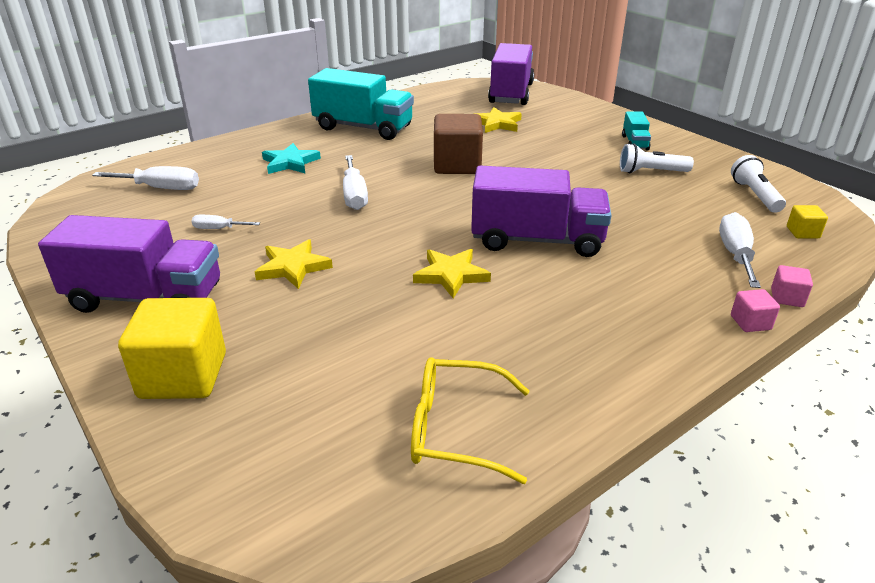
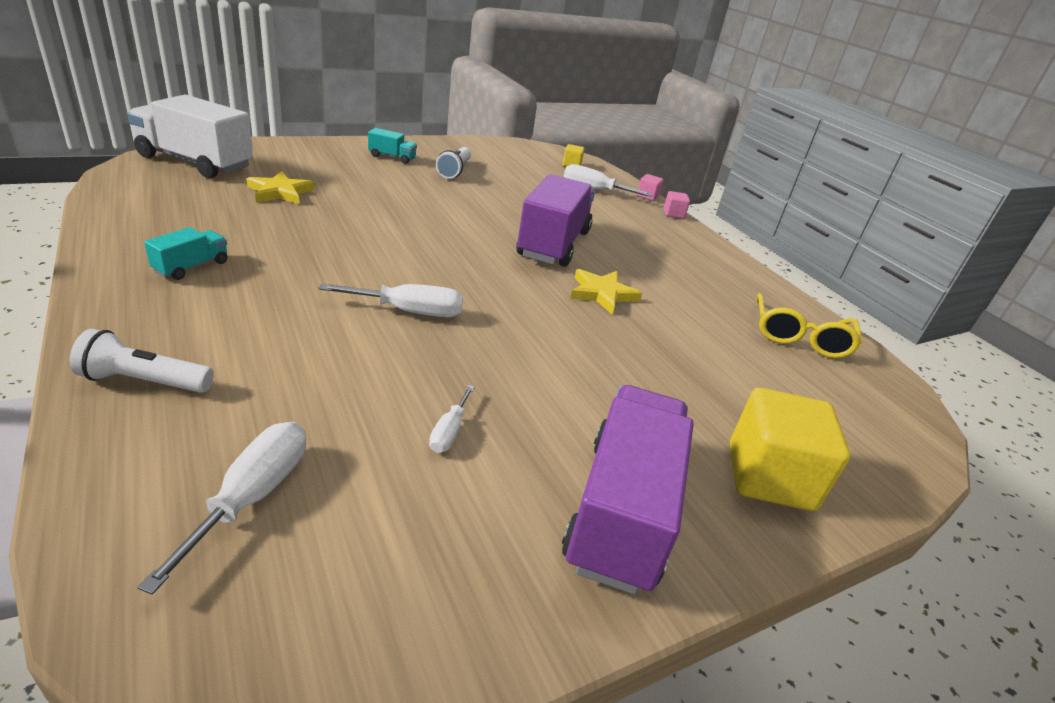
camera: 85 degrees left, 0 degrees up
(290, 162) = (263, 344): turquoise star -> none
(293, 267) = (569, 379): yellow star -> none
(363, 128) = (191, 267): turquoise truck -> turquoise truck, size x0.46
(457, 165) = (374, 238): brown cube -> none
(511, 93) = (195, 162): purple truck -> white truck
(754, 195) = (514, 157): white flashlight -> white flashlight (144, 381)

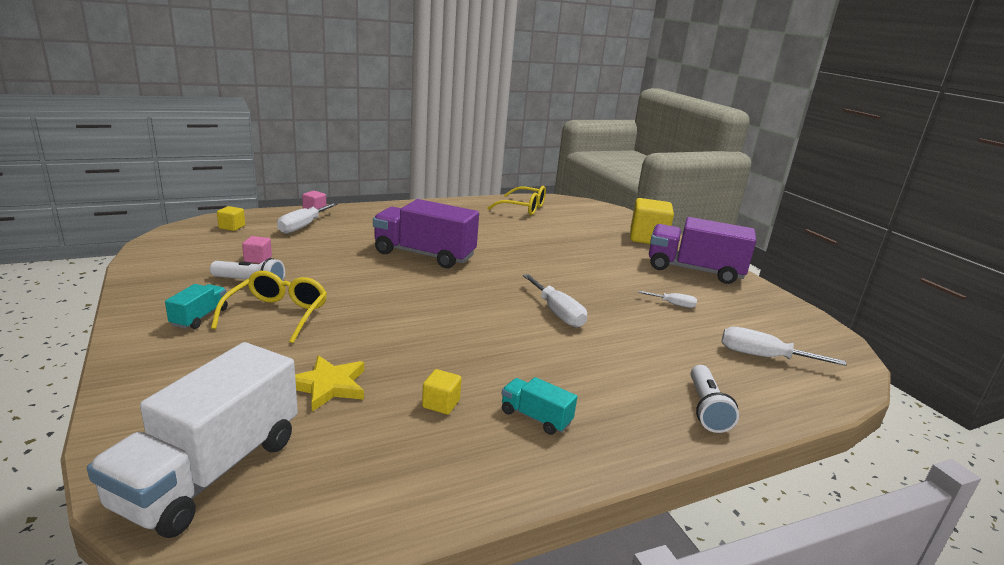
camera: 85 degrees left, 10 degrees down
(235, 229) = (441, 404): none -> yellow cube
(398, 179) = (277, 314): none -> yellow glasses
(409, 311) = (557, 313): white screwdriver -> white screwdriver turned 150 degrees clockwise
(602, 294) = (498, 248): yellow star -> none
(673, 214) = (352, 207): pink cube -> pink cube (258, 259)

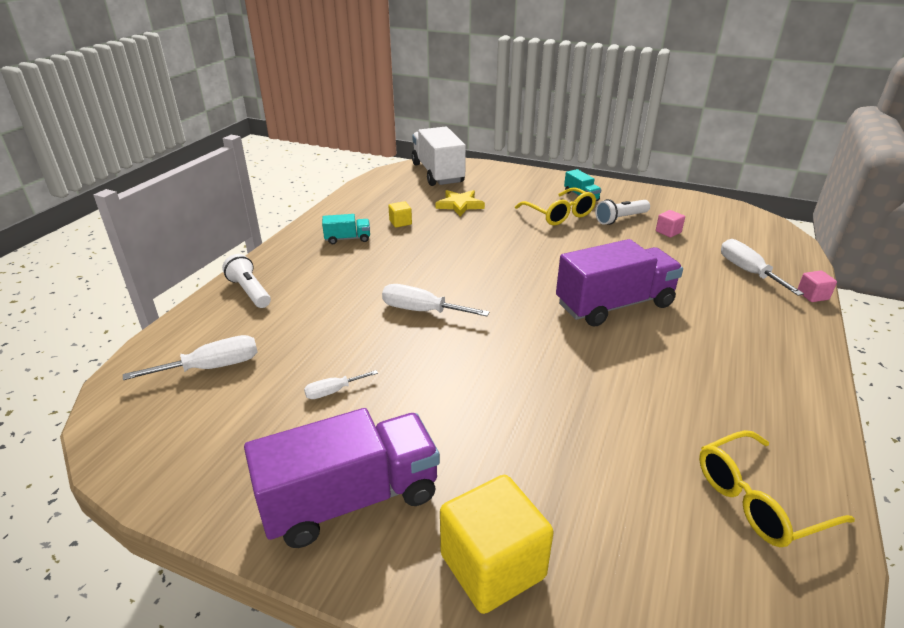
camera: 140 degrees right, 10 degrees up
(232, 227) = (763, 241): yellow cube -> none

